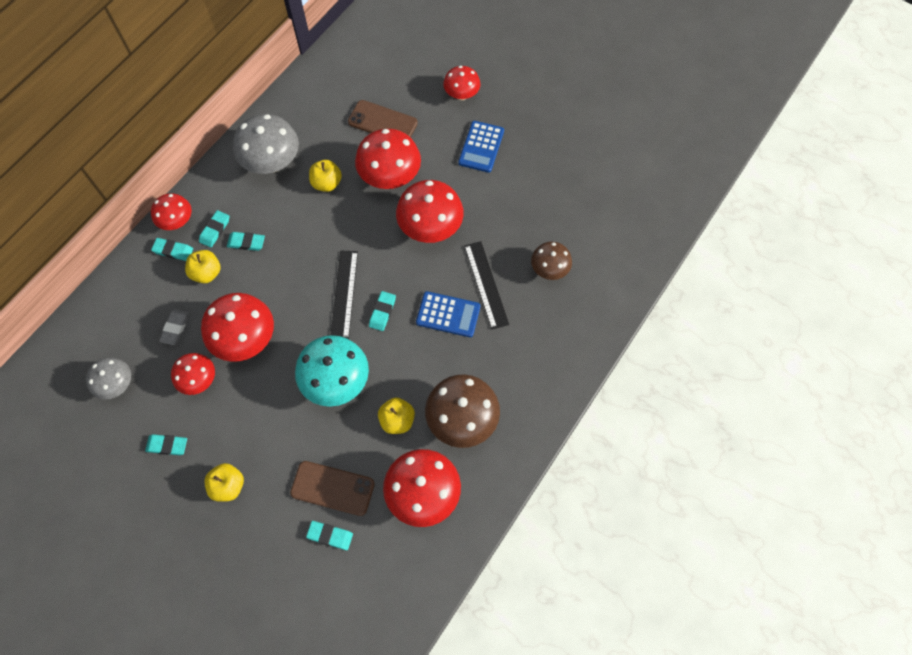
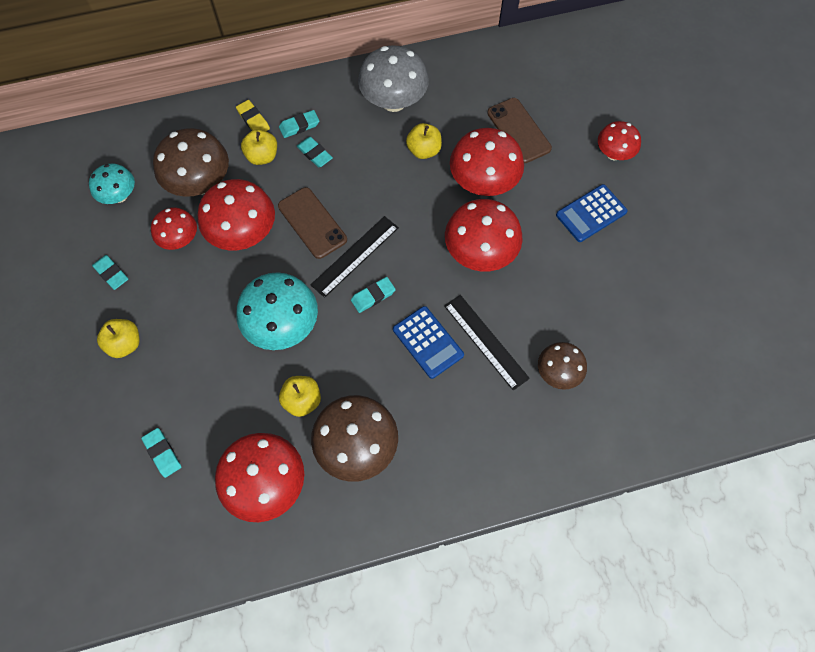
camera: 40 degrees right, 0 degrees up
(117, 384) = (119, 196): grey mushroom -> turquoise mushroom
(173, 251) = (253, 120): turquoise eraser -> yellow eraser
(175, 328) = (200, 183): grey eraser -> brown mushroom
(177, 221) = (277, 98): red mushroom -> none
(332, 488) = (199, 414): brown phone -> brown phone (312, 223)
(486, 284) = (485, 341): black ruler -> black ruler turned 60 degrees counterclockwise

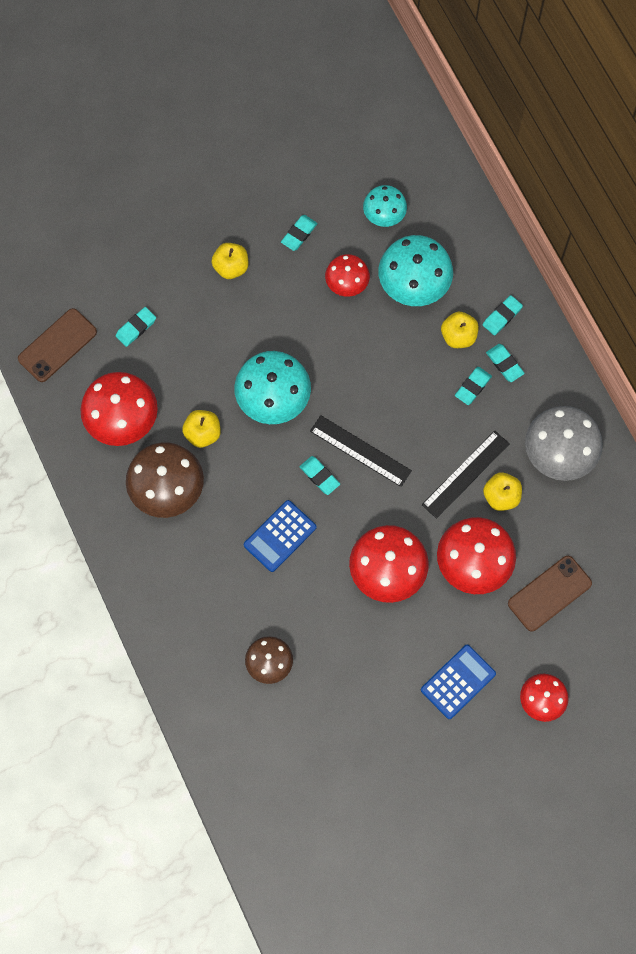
camera: 80 degrees right, 5 degrees up
(200, 183) = (413, 285): brown mushroom -> turquoise mushroom
(243, 233) = (365, 340): red mushroom -> none
(253, 120) = (502, 316): yellow eraser -> turquoise eraser
(312, 223) = (389, 402): brown phone -> brown phone (57, 345)
(485, 341) = (290, 591): black ruler -> black ruler (465, 474)
(591, 213) = (458, 682): blue calculator -> blue calculator turned 90 degrees clockwise

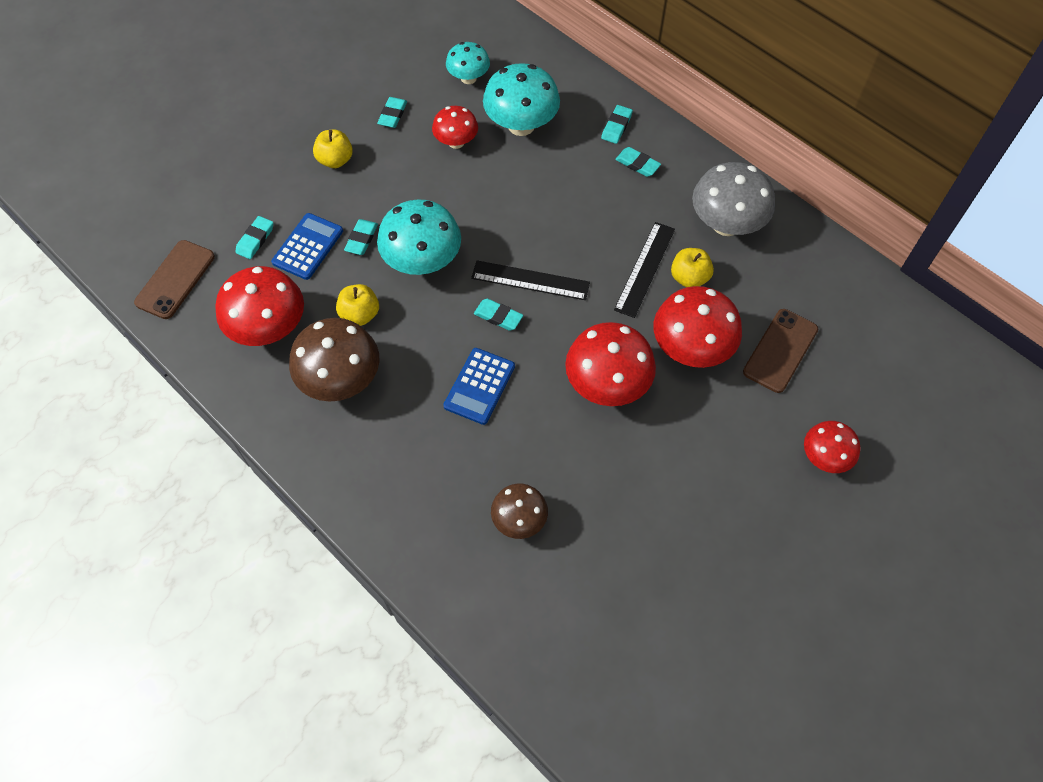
camera: 20 degrees left, 10 degrees down
(458, 336) = (583, 154): yellow apple -> none
(458, 682) = (729, 468): blue calculator -> blue calculator (308, 247)
(473, 387) = (616, 192): turquoise eraser -> turquoise eraser (361, 239)

